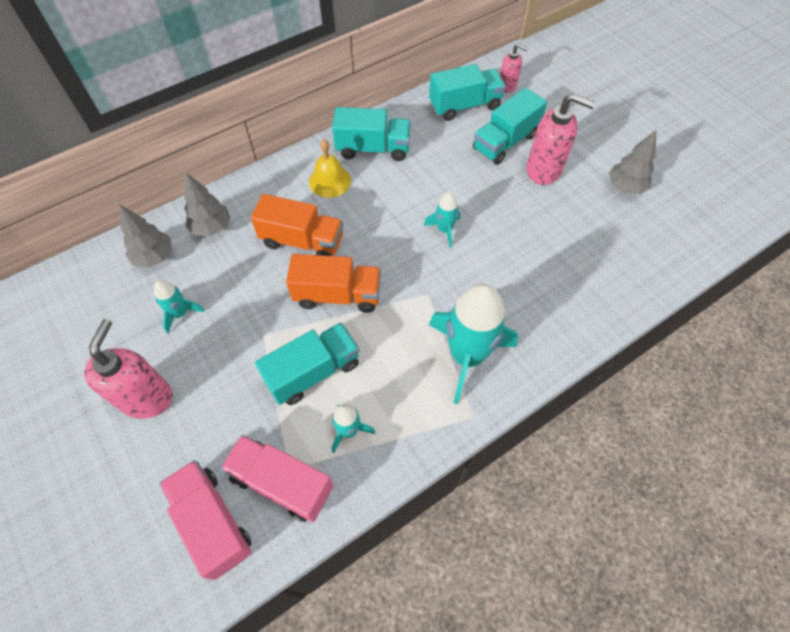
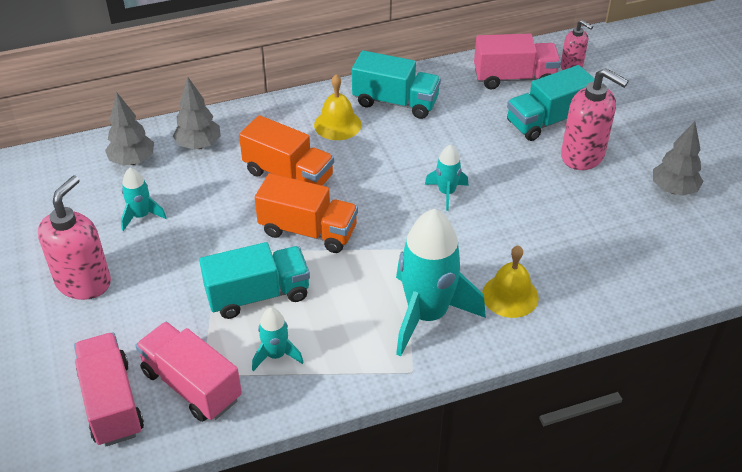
camera: 15 degrees right, 15 degrees down
(464, 106) = (514, 78): turquoise truck -> pink truck
(529, 320) = (510, 295): none -> yellow bell

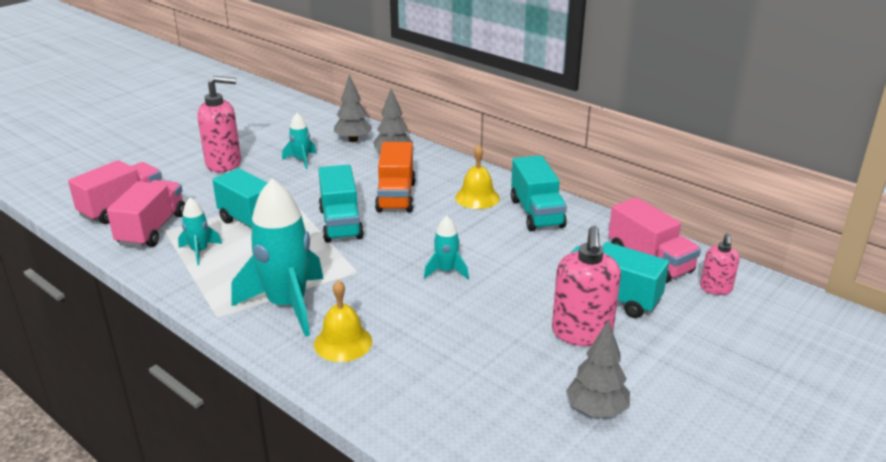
camera: 60 degrees right, 15 degrees down
(308, 231) = (341, 223): orange truck -> turquoise truck

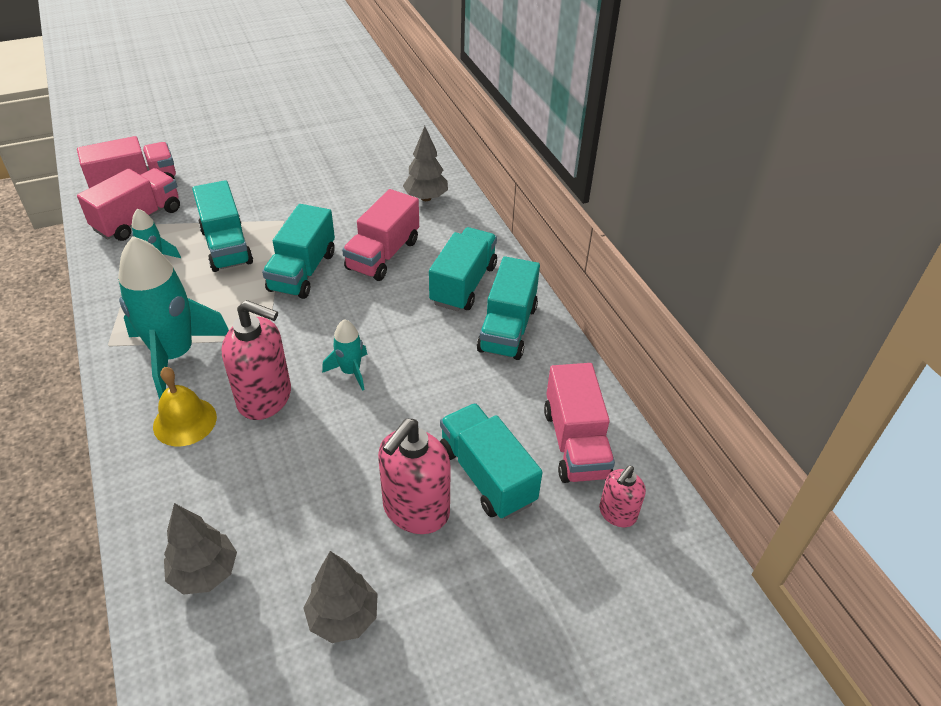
camera: 25 degrees right, 15 degrees up
(224, 163) = (260, 158): pink soap dispenser -> pink soap dispenser (265, 398)
(301, 160) = (332, 176): turquoise rocket -> none
(353, 140) = (403, 165): grey tree -> grey tree (205, 573)
(396, 196) = (383, 255): orange truck -> pink truck
(477, 197) = (463, 284): yellow bell -> turquoise truck

